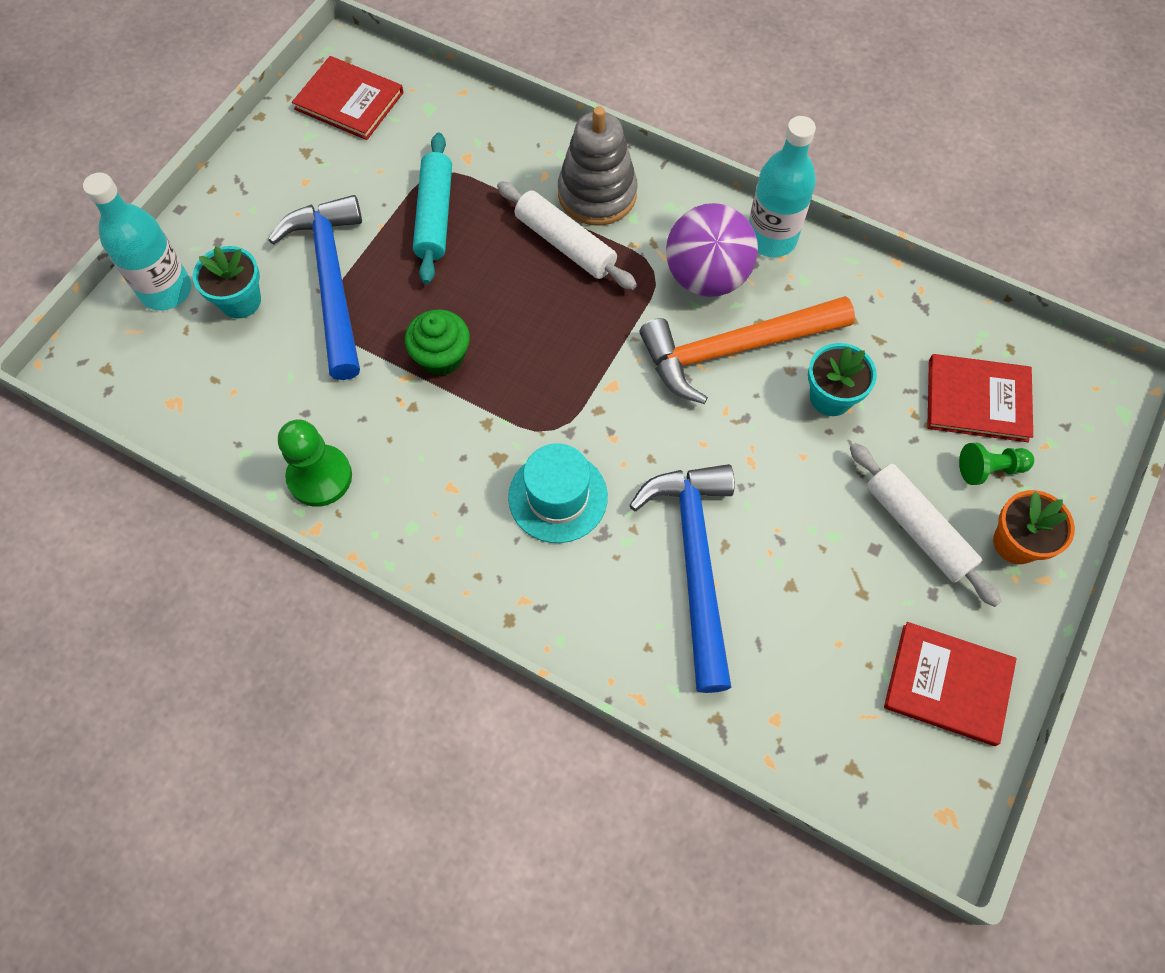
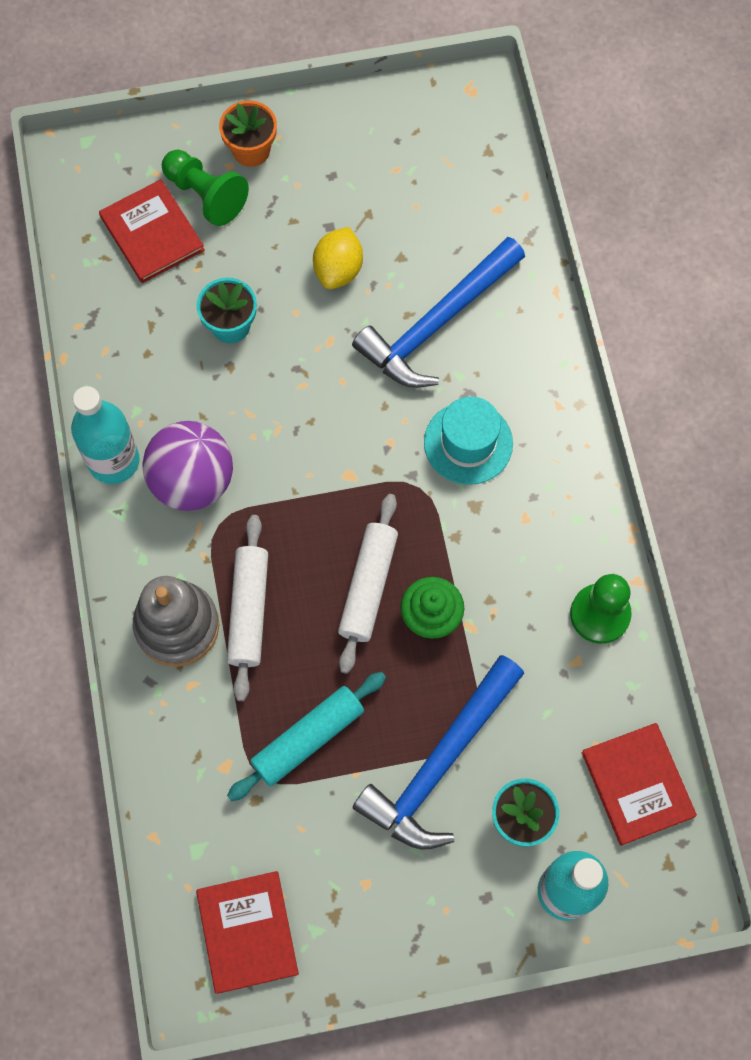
camera: 130 degrees left, 5 degrees up
(734, 349) = (243, 415): orange hammer -> none
(820, 522) = (338, 270): none -> yellow lemon
(917, 529) = (292, 211): white rolling pin -> white rolling pin (368, 586)
(948, 684) = (387, 133): red book -> red book (637, 784)
(989, 469) = (205, 195): green pawn -> green pawn, size x1.53

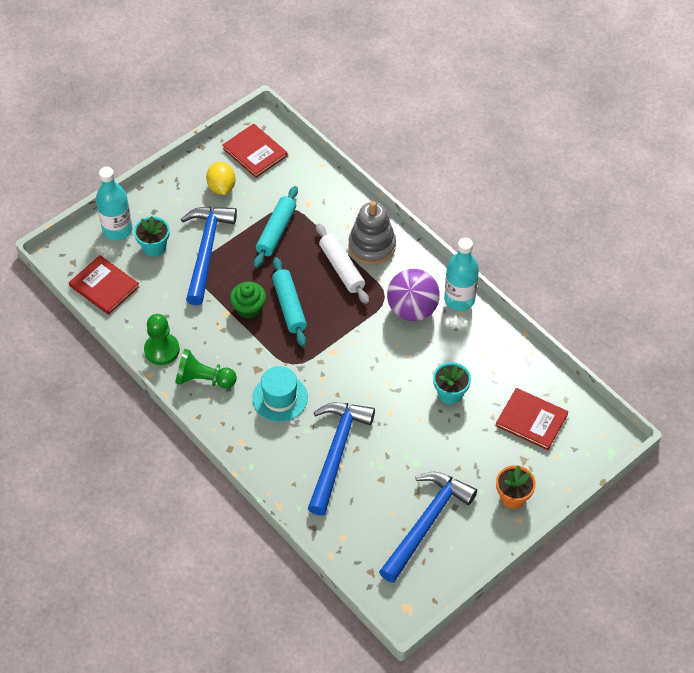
camera: 150 degrees right, 15 degrees down
(205, 195) = (518, 457): green pawn -> green pawn (204, 379)
(338, 270) = (412, 453): yellow lemon -> yellow lemon (221, 187)
(368, 586) = (289, 306): white rolling pin -> turquoise rolling pin
(381, 174) = (426, 523): none -> blue hammer

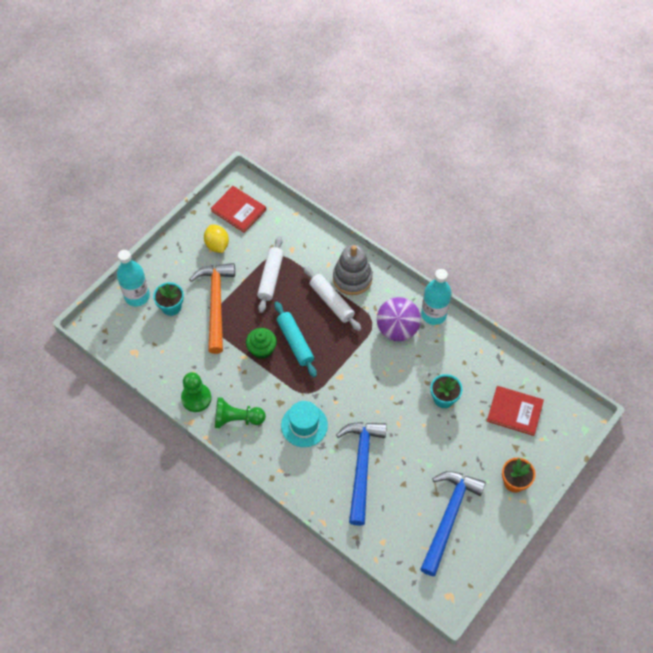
camera: 10 degrees left, 5 degrees up
(104, 286) = (136, 348): red book -> none
(206, 251) = (216, 303): blue hammer -> orange hammer
(276, 231) = (270, 277): turquoise rolling pin -> white rolling pin

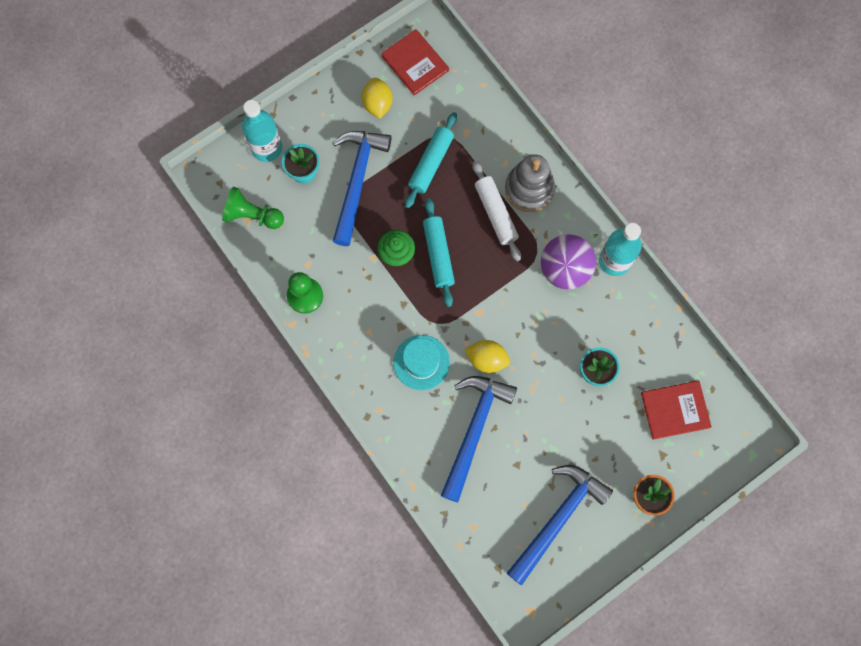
camera: 15 degrees right, 15 degrees up
(216, 303) = (357, 181): orange hammer -> blue hammer
(237, 419) = (345, 334): green pawn -> green pawn (252, 216)
(270, 277) = (431, 163): white rolling pin -> turquoise rolling pin
(356, 410) = (487, 359): none -> yellow lemon
(514, 411) = (675, 410): red book -> red book turned 45 degrees counterclockwise

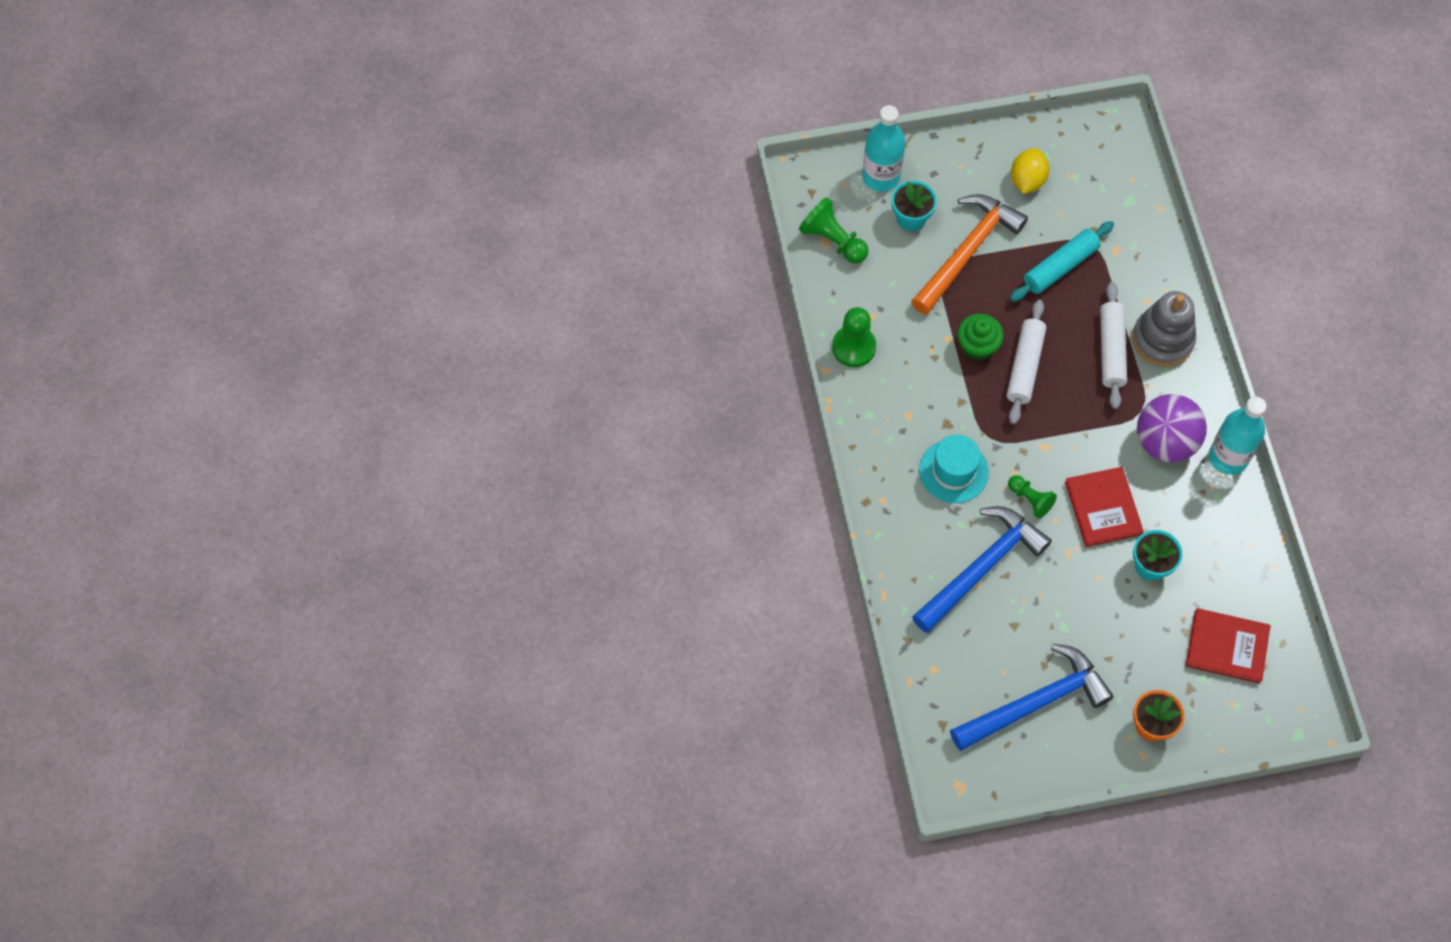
camera: 25 degrees right, 10 degrees down
(357, 181) = (967, 252): blue hammer -> orange hammer
(415, 63) = (1090, 154): red book -> red book (1103, 508)
(438, 255) = (1024, 366): turquoise rolling pin -> white rolling pin
(487, 359) = (1030, 499): yellow lemon -> green pawn

